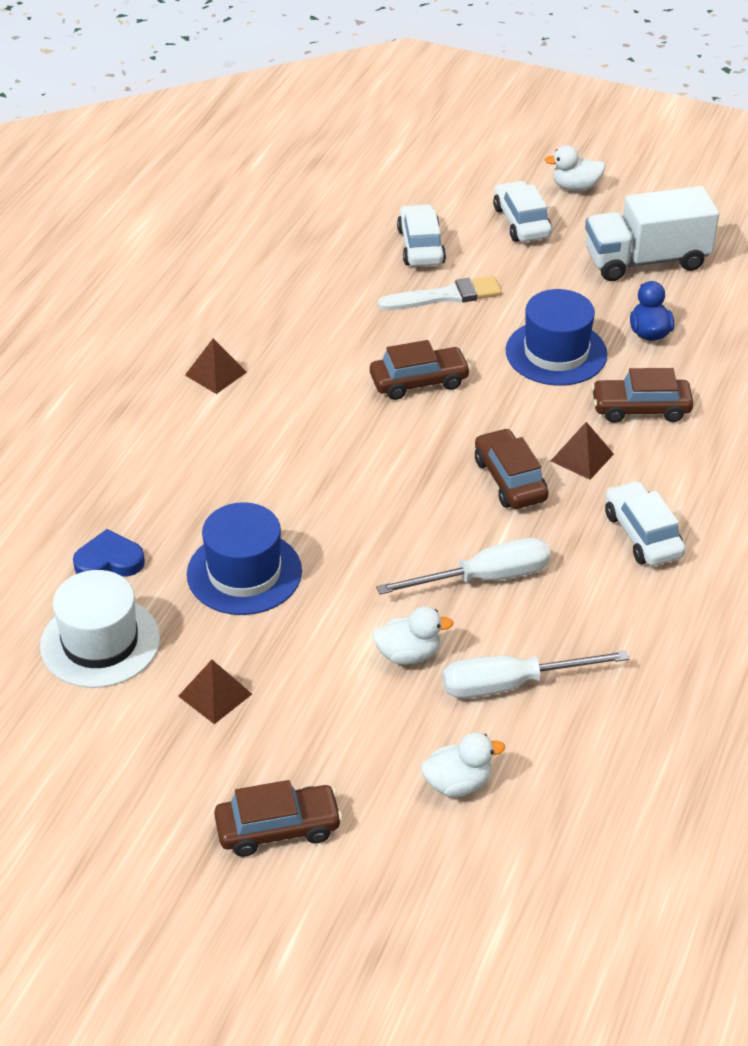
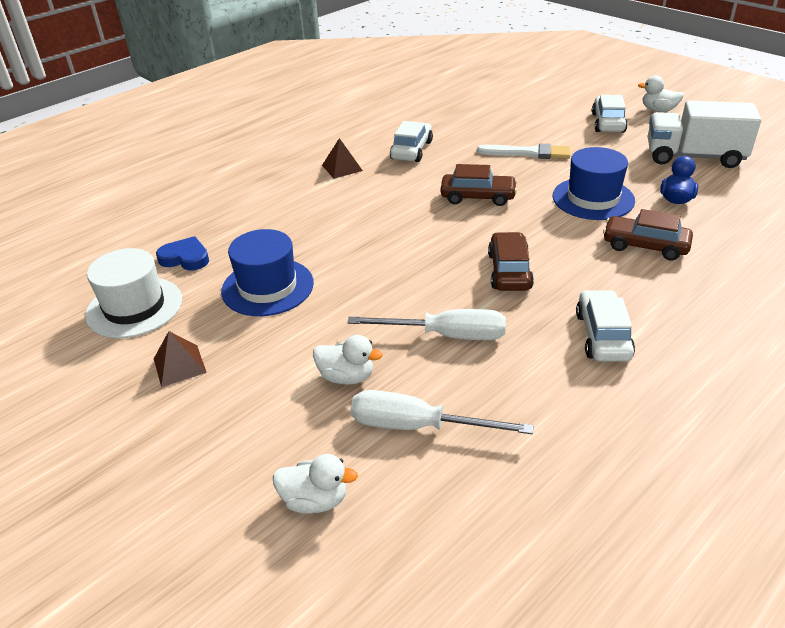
camera: 25 degrees right, 5 degrees down
(278, 828) = (139, 488): brown car -> none
(420, 246) = (527, 125): white car -> white car (411, 150)
(582, 457) = (578, 268): brown pyramid -> none

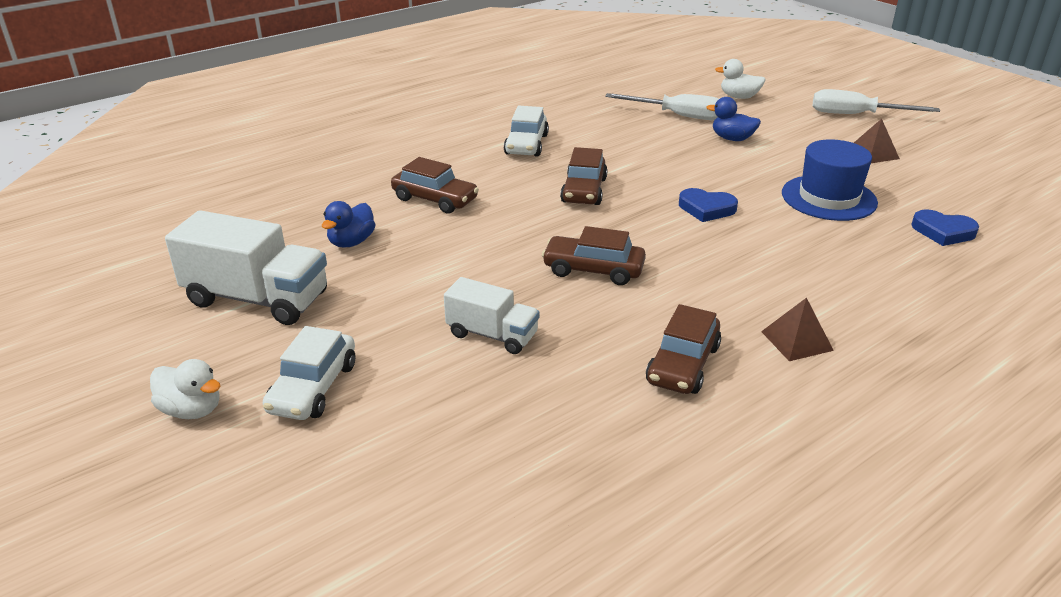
camera: 175 degrees left, 5 degrees down
(134, 307) = (955, 193): white hat -> none
(347, 377) = (732, 139): white duck -> blue duck
(389, 261) = (706, 209): none -> blue heart
(411, 150) = (683, 364): white car -> brown car
(446, 335) = (653, 154): white screwdriver -> white screwdriver (856, 115)
(528, 153) = (492, 335): white brush -> white truck
(593, 198) = (448, 253): blue hat -> none

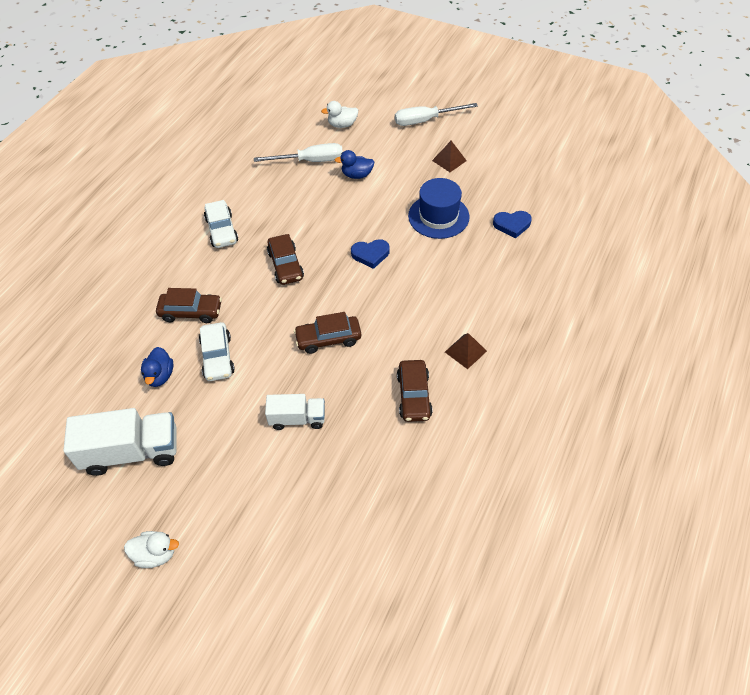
camera: 25 degrees left, 20 degrees up
(313, 388) = (217, 505): white car -> white car (217, 357)

